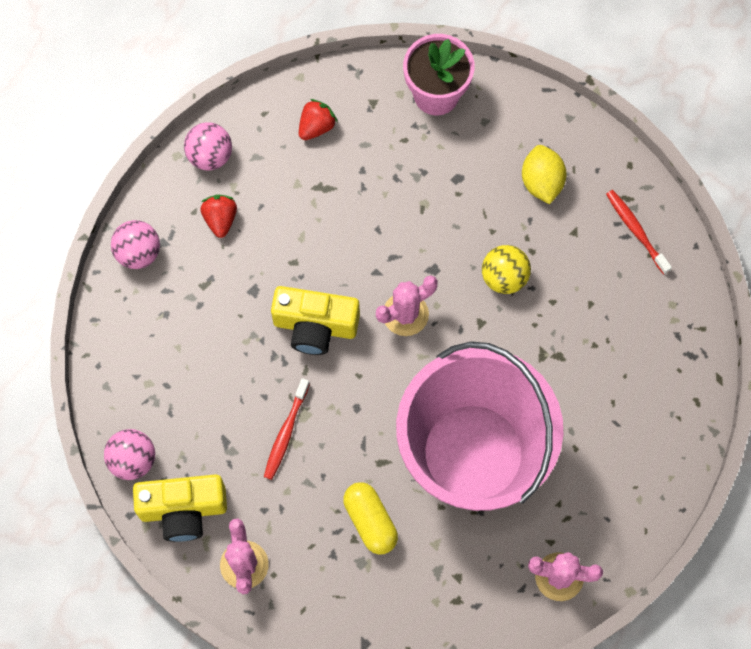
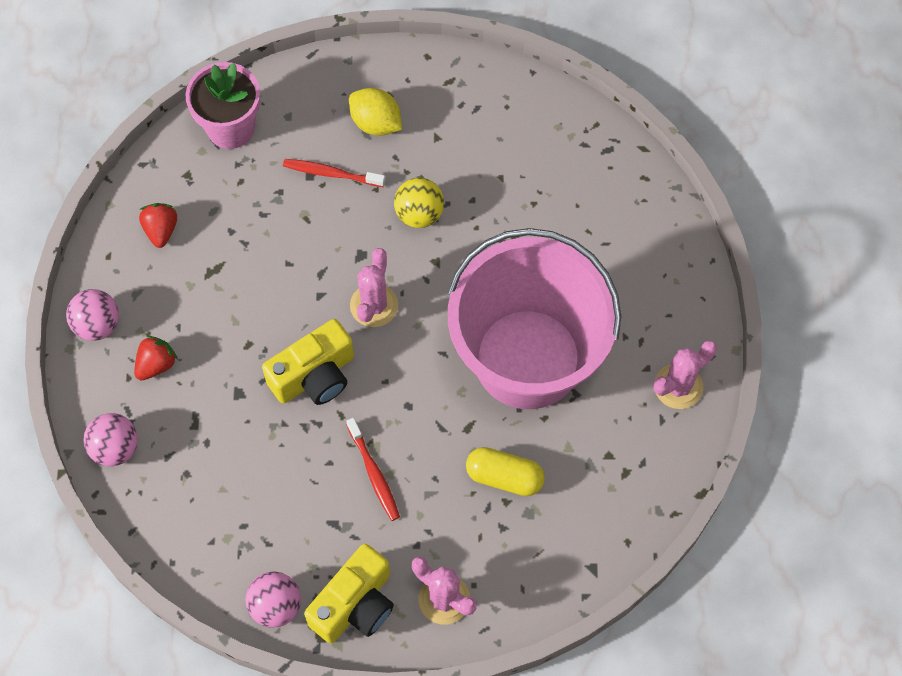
camera: 45 degrees left, 5 degrees down
(220, 219) = (156, 364): red strawberry -> red strawberry turned 90 degrees clockwise
(636, 230) = (479, 98): red toothbrush -> red toothbrush (331, 173)

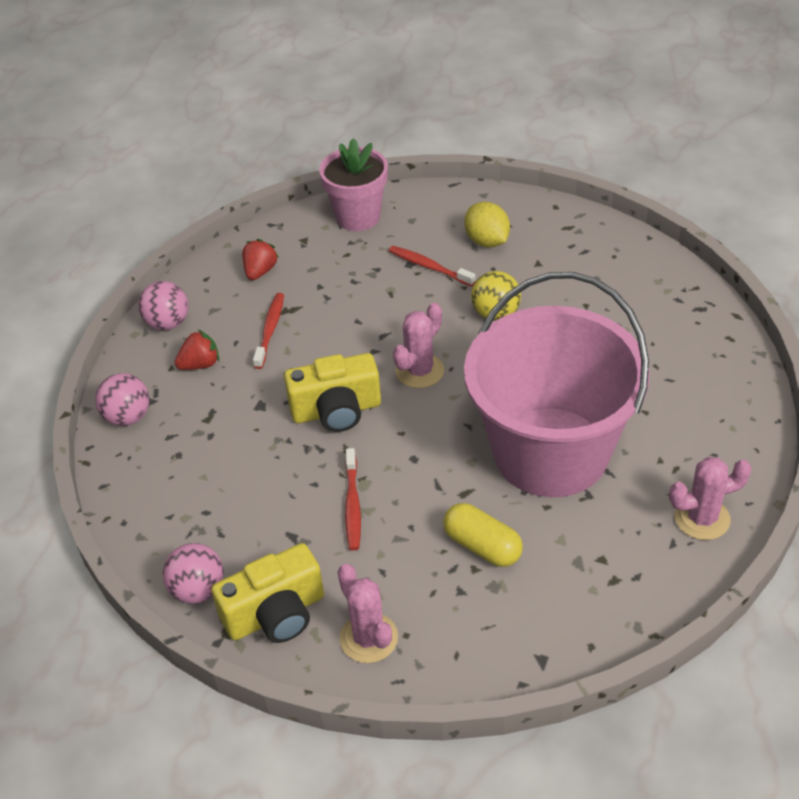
camera: 25 degrees right, 20 degrees down
(206, 301) = (270, 330): none -> red toothbrush

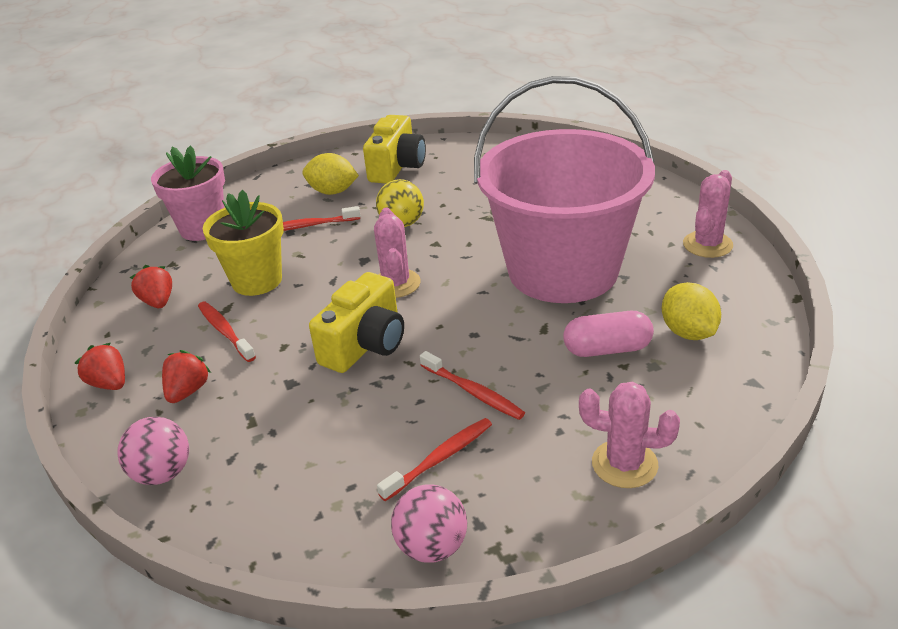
camera: 45 degrees left, 10 degrees down
(168, 323) = (109, 383): pink ball -> red strawberry
(273, 536) = (440, 458): none -> red toothbrush
(276, 614) = (527, 508): yellow camera -> yellow camera (397, 167)
(337, 297) = (257, 281): none -> yellow flower pot
(482, 546) = (607, 349): yellow capsule -> pink capsule
(559, 582) = (688, 332): none -> yellow lemon

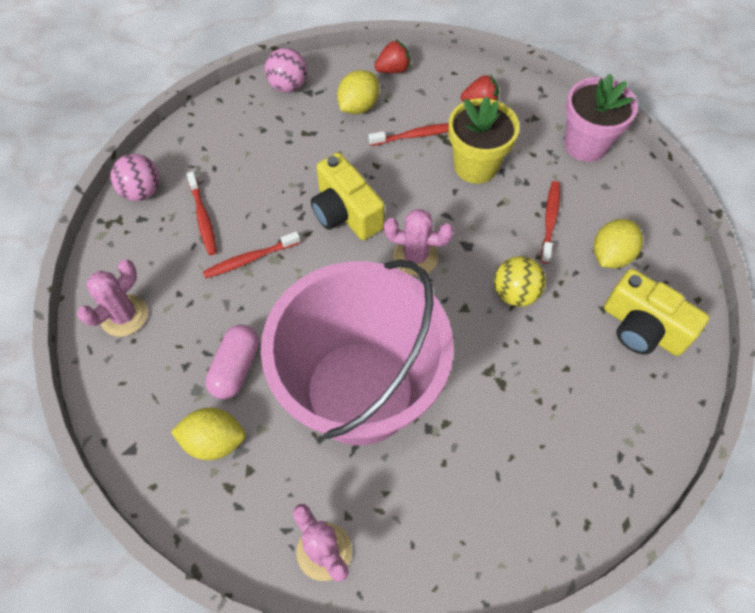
camera: 110 degrees right, 25 degrees up
(188, 391) = (358, 106): red strawberry -> yellow lemon

